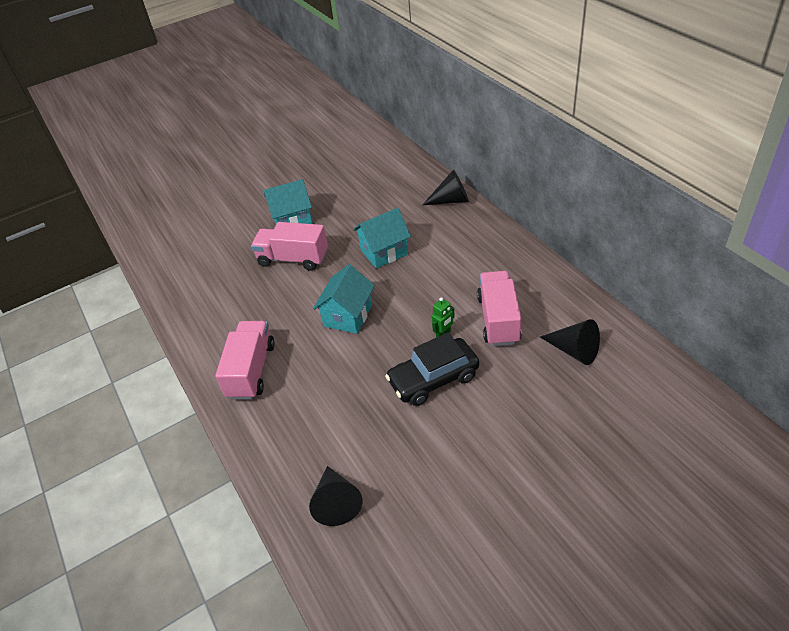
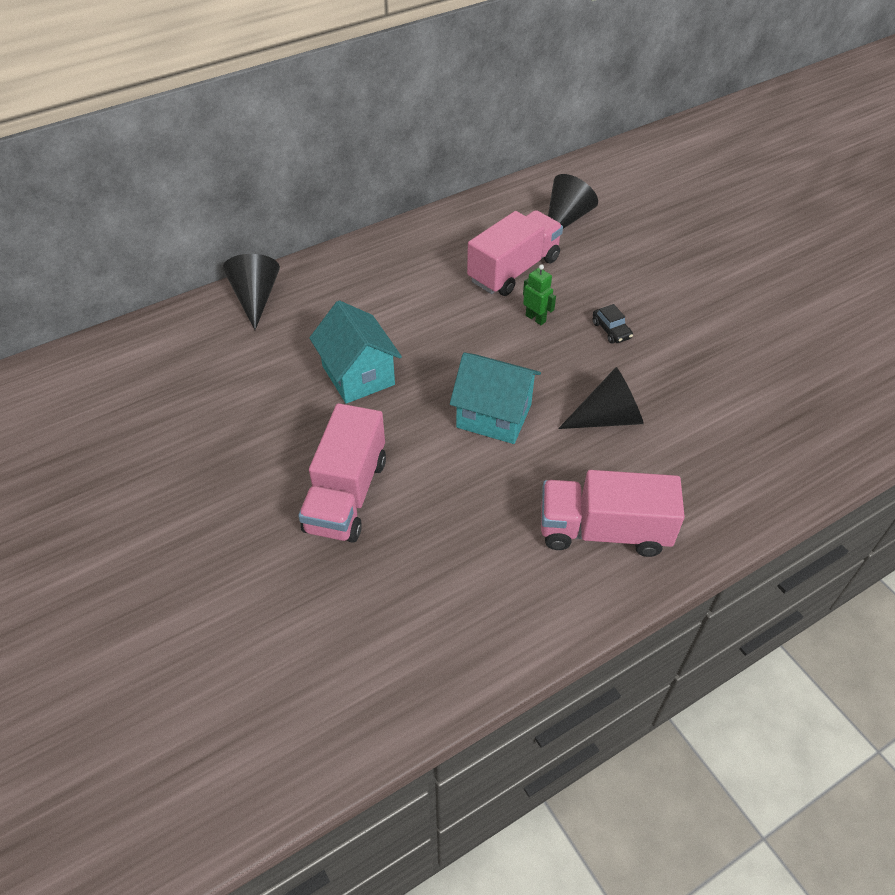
camera: 95 degrees left, 5 degrees up
(292, 220) = (232, 504): turquoise house -> none
(336, 502) = (804, 418): black cone -> black cone (607, 418)
(433, 379) = (611, 330): black car -> black car, size x0.42
(498, 319) = (513, 270): pink truck -> pink truck turned 135 degrees clockwise

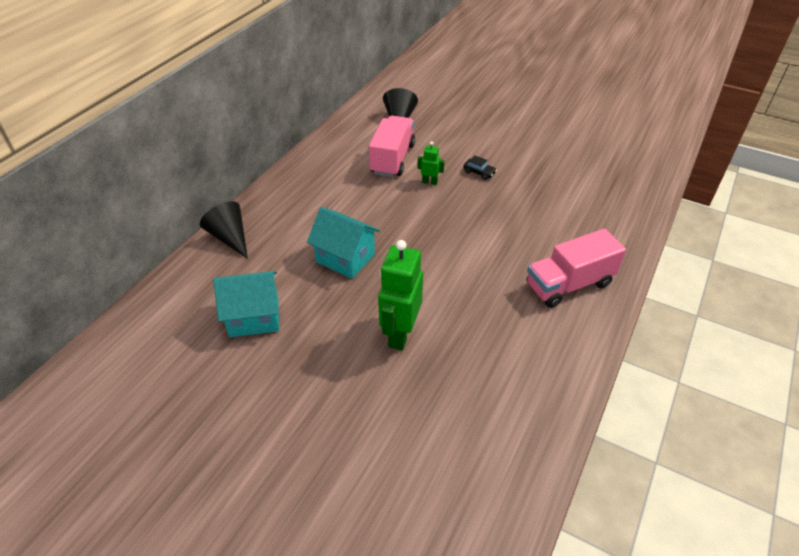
camera: 30 degrees left, 5 degrees down
(346, 494) = (400, 334): pink truck -> green robot
(494, 416) = (452, 247): turquoise house -> turquoise house (254, 317)
(607, 418) = (518, 222): black cone -> none

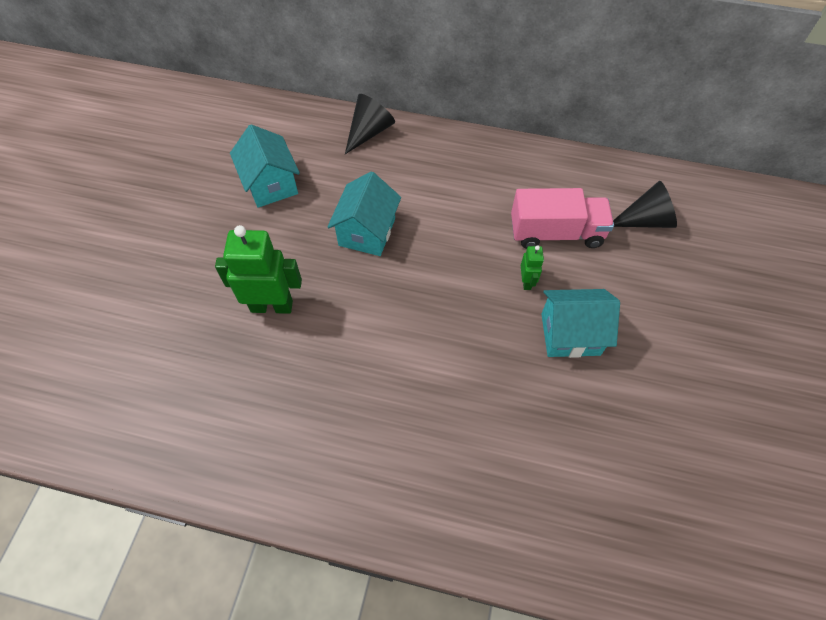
camera: 75 degrees right, 15 degrees up
(479, 172) = (570, 334): black car -> turquoise house
(569, 284) = (385, 471): pink truck -> none

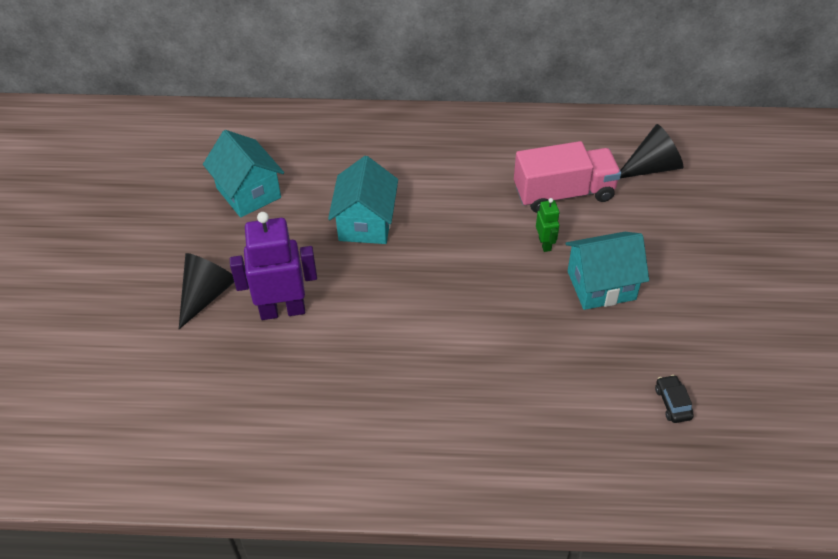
camera: 10 degrees left, 10 degrees down
(272, 306) = (282, 310): green robot -> purple robot
(369, 132) = (342, 125): black cone -> black cone (206, 294)
(612, 472) = (672, 403): none -> black car

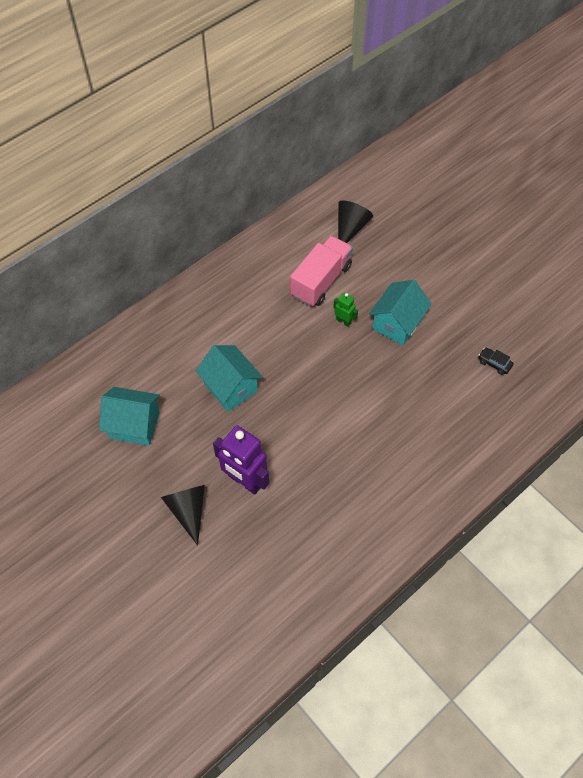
camera: 45 degrees left, 10 degrees up
(282, 310) = (245, 481): purple robot -> purple robot turned 90 degrees counterclockwise

